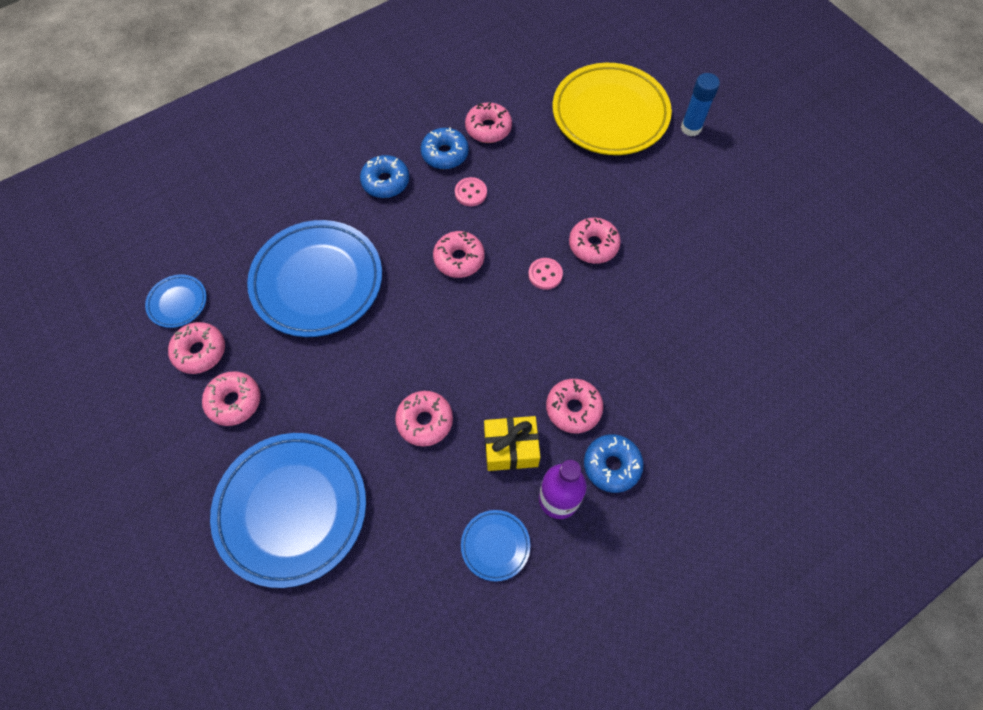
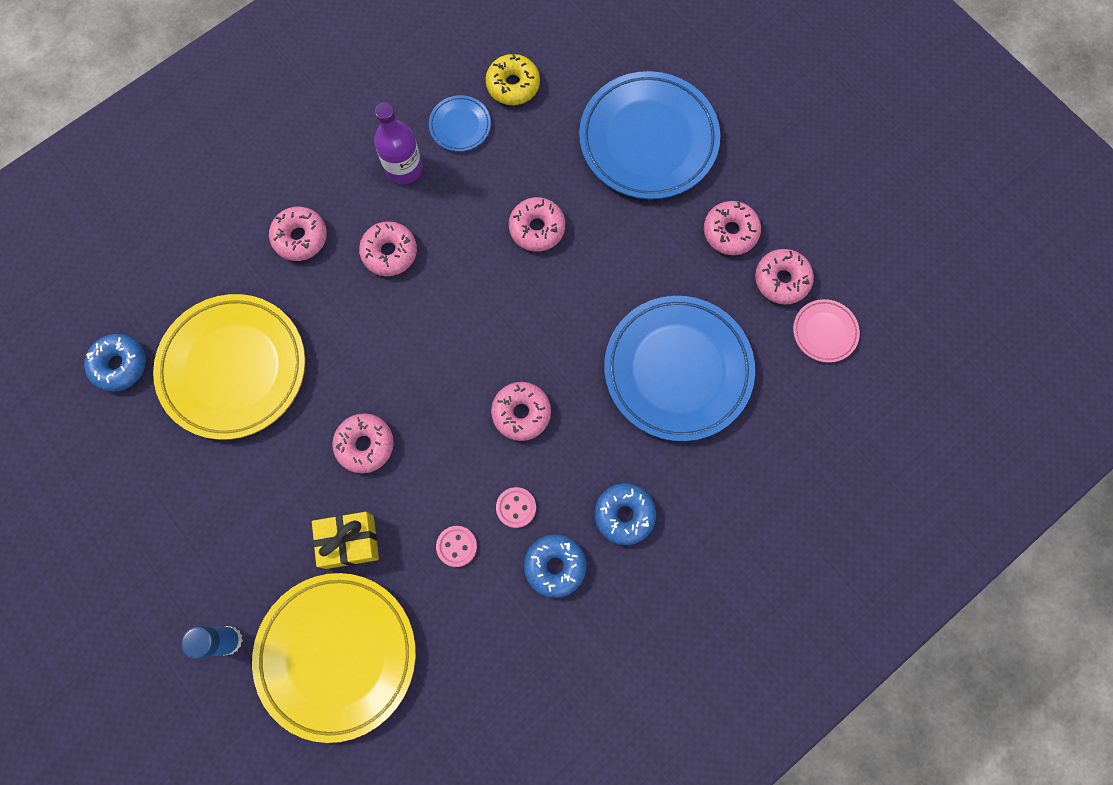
camera: 175 degrees right, 10 degrees up
(178, 303) = (824, 332): blue plate -> pink plate
(431, 594) = (513, 85): none -> yellow donut
(488, 128) = (501, 615): pink donut -> pink donut (300, 237)
(511, 448) = (450, 209): yellow gift -> yellow gift (349, 542)
(545, 274) = (421, 401): pink button -> pink button (456, 546)
(611, 465) = (353, 201): blue donut -> blue donut (120, 365)
(714, 313) = (233, 368): none -> yellow plate

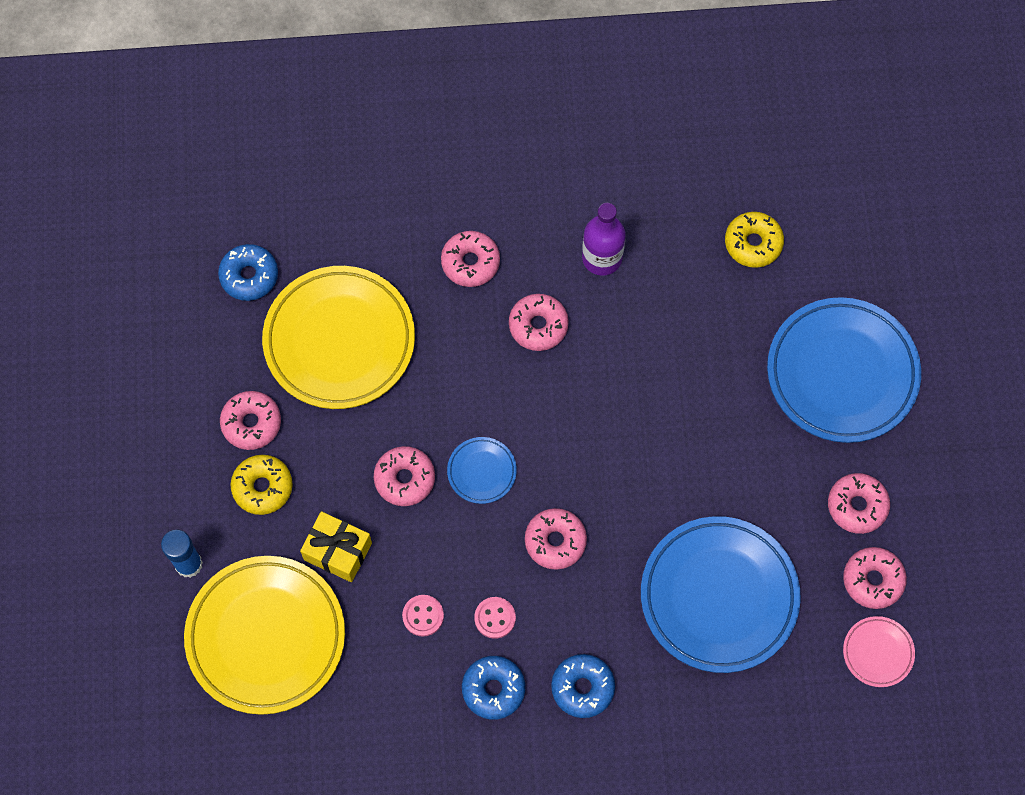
camera: 35 degrees right, 5 degrees down
(249, 532) = (262, 487): none -> yellow donut
(460, 126) = (678, 251): blue plate -> blue plate (481, 471)
(537, 228) = (683, 388): pink donut -> pink donut (251, 423)

